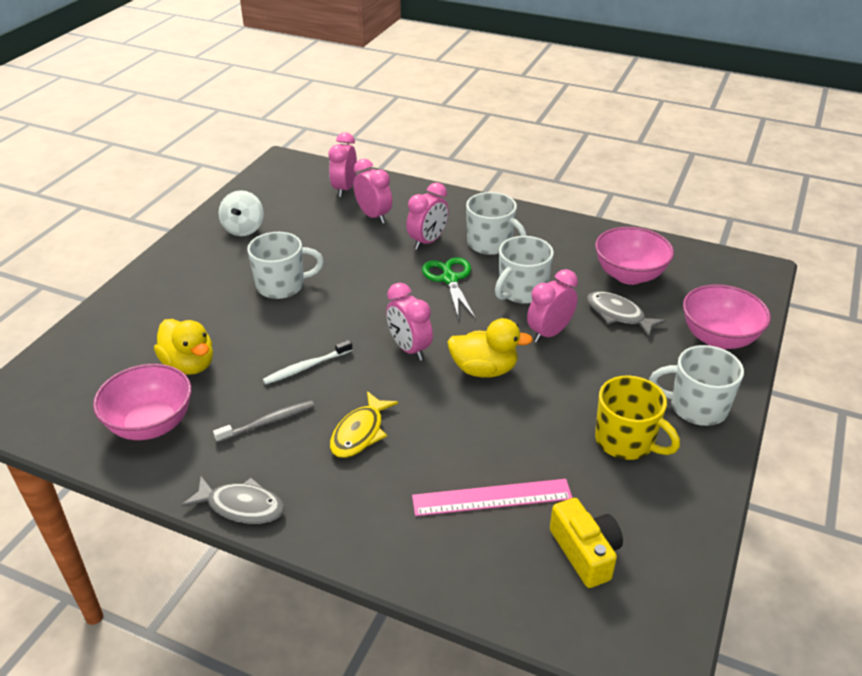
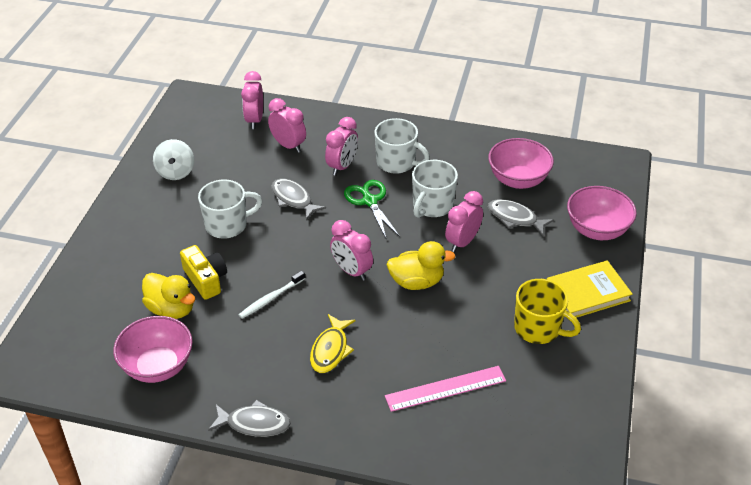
camera: 10 degrees left, 5 degrees up
(267, 422) = (253, 351): grey toothbrush -> none
(363, 268) = (293, 199): none -> grey fish
(585, 552) = (522, 421): yellow camera -> yellow camera (206, 279)
(696, 407) = (587, 293): white mug -> yellow book

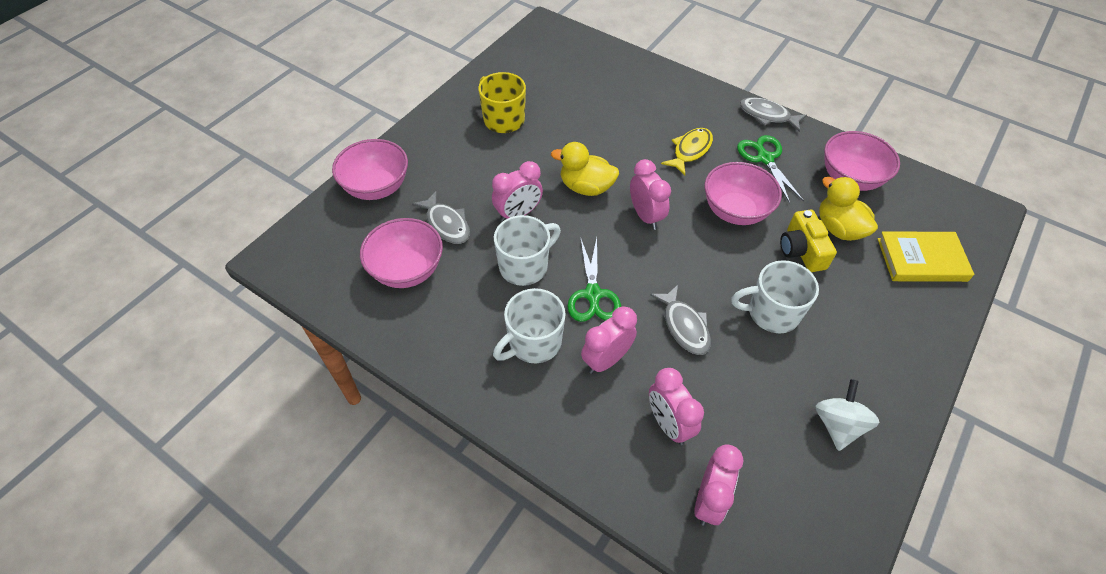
camera: 160 degrees left, 10 degrees up
(250, 364) = (765, 158): none -> green scissors
(271, 298) = (735, 211): white toothbrush -> pink bowl
(397, 162) = (533, 343): white mug -> white mug turned 90 degrees counterclockwise
(445, 388) = (606, 99): pink ruler -> none
(587, 293) = (438, 135): yellow book -> yellow book (921, 260)

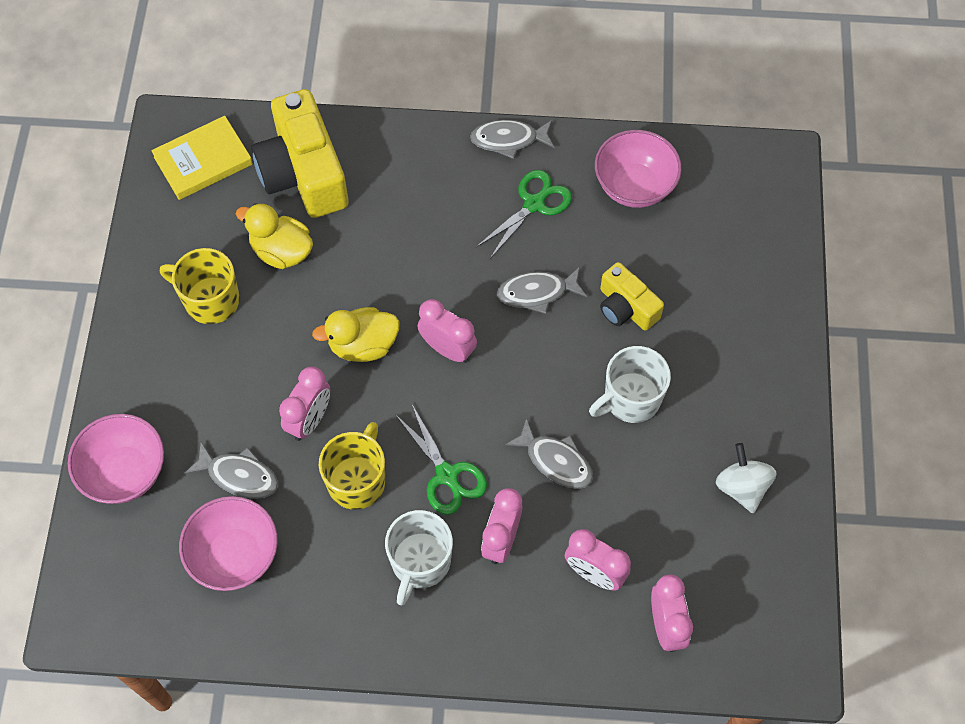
camera: 30 degrees left, 10 degrees up
(525, 266) = (357, 480): white mug -> yellow mug
(612, 79) = (304, 172): none -> yellow camera
(690, 151) = (449, 235): yellow fish -> none
(735, 211) = (537, 292): pink bowl -> grey fish
(765, 158) = (534, 204): green scissors -> green scissors turned 90 degrees clockwise
(838, 228) = (650, 259): yellow duck -> yellow duck (281, 251)
(921, 260) = (744, 256): yellow book -> yellow book (203, 161)

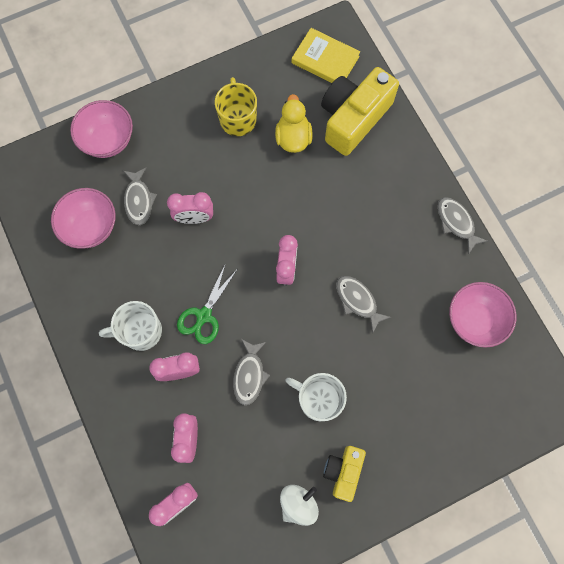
camera: 60 degrees right, 10 degrees up
(357, 480) = (172, 266): yellow mug -> none
(363, 345) = (259, 219): yellow duck -> none
(534, 204) = (420, 264): green scissors -> none
(626, 307) = (381, 362): yellow camera -> yellow camera (343, 471)

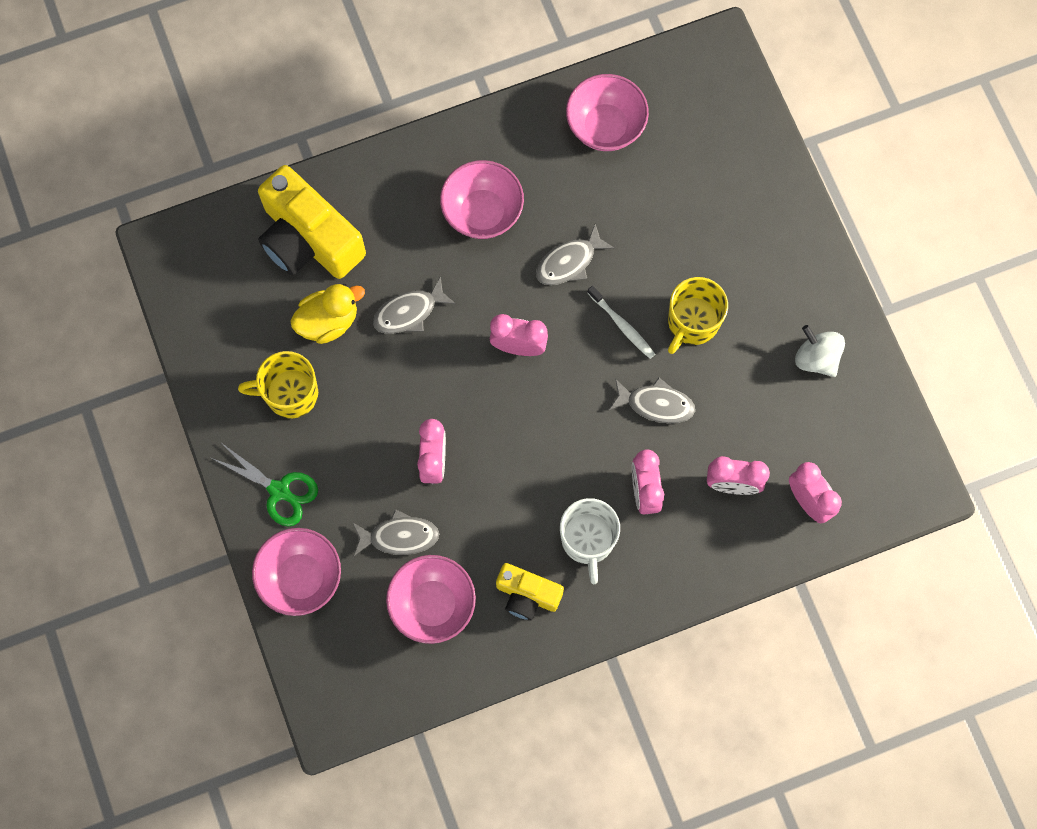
camera: 85 degrees left, 0 degrees up
(204, 316) = (573, 457): green scissors -> green scissors (279, 491)
(293, 138) = (328, 321): yellow duck -> yellow duck turned 150 degrees clockwise
(311, 344) = (622, 325): none -> white toothbrush
(318, 399) = (692, 323): white mug -> yellow mug
(325, 60) = (212, 267): yellow book -> none
(343, 471) = (781, 302): yellow camera -> yellow camera (527, 595)
(390, 234) = (482, 212): none -> pink bowl
(456, 223) = (475, 129): grey fish -> grey fish (409, 312)

